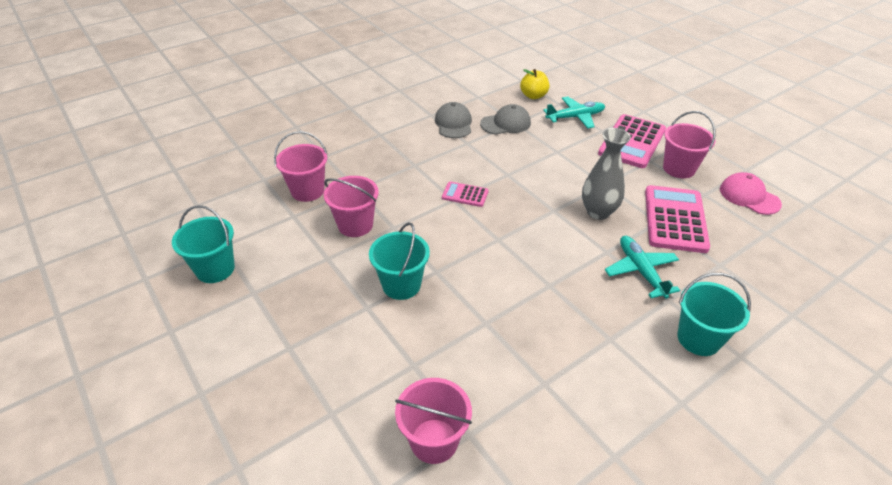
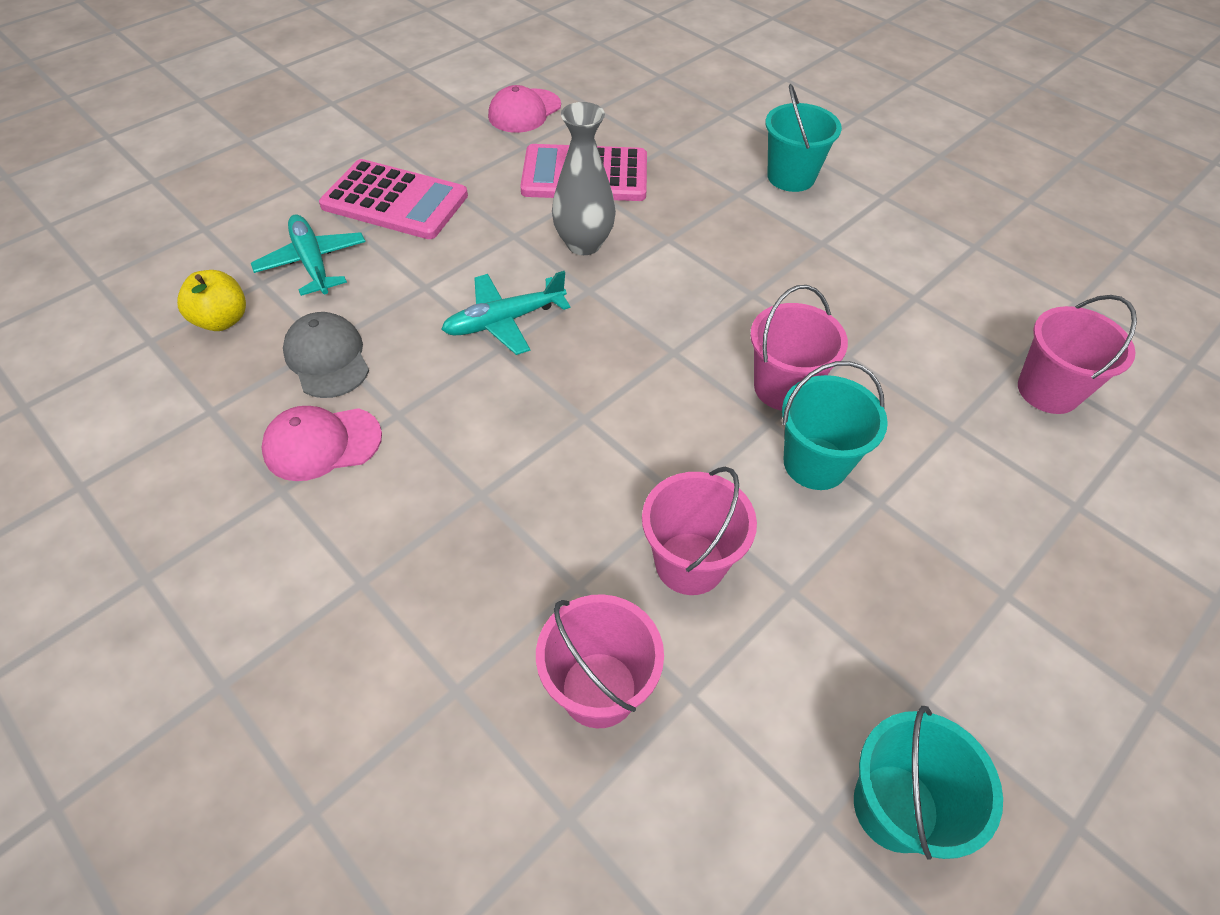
camera: 100 degrees left, 10 degrees up
(453, 123) = (322, 443): grey cap -> pink cap
(465, 195) = (567, 403): pink calculator -> none
(641, 271) = (697, 211): turquoise plane -> turquoise plane (505, 321)
(679, 168) = (466, 161): pink bucket -> pink bucket (783, 388)

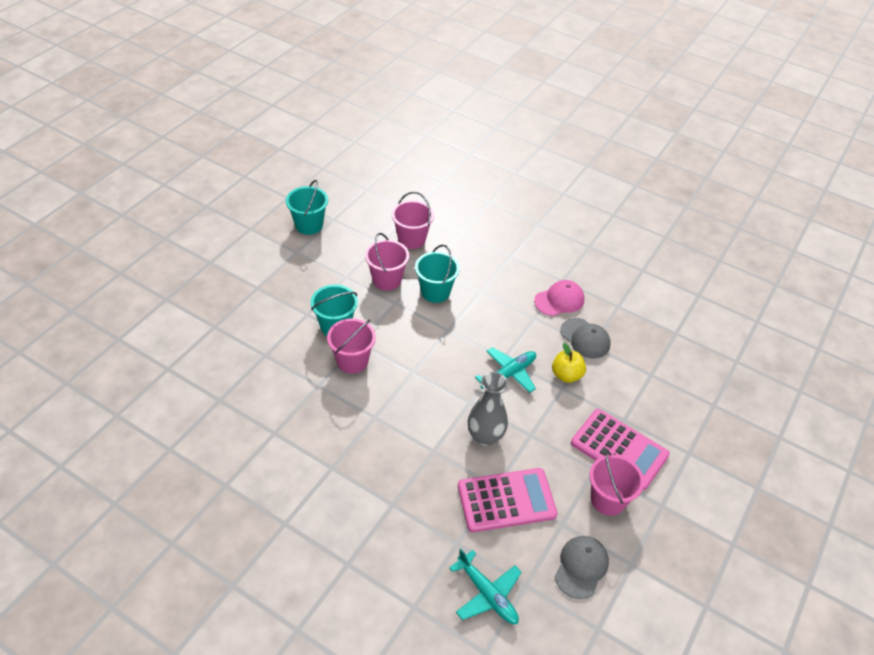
camera: 165 degrees right, 5 degrees down
(222, 320) = (651, 349): yellow apple -> yellow apple (566, 375)
(312, 263) = (634, 392): turquoise plane -> turquoise plane (487, 594)
(395, 201) = (619, 449): pink calculator -> pink calculator turned 150 degrees counterclockwise
(524, 111) = (581, 567): pink cap -> grey cap
(791, 177) = (355, 530): turquoise bucket -> turquoise bucket (435, 292)
(1048, 391) = (209, 383): pink bucket -> pink bucket (607, 499)

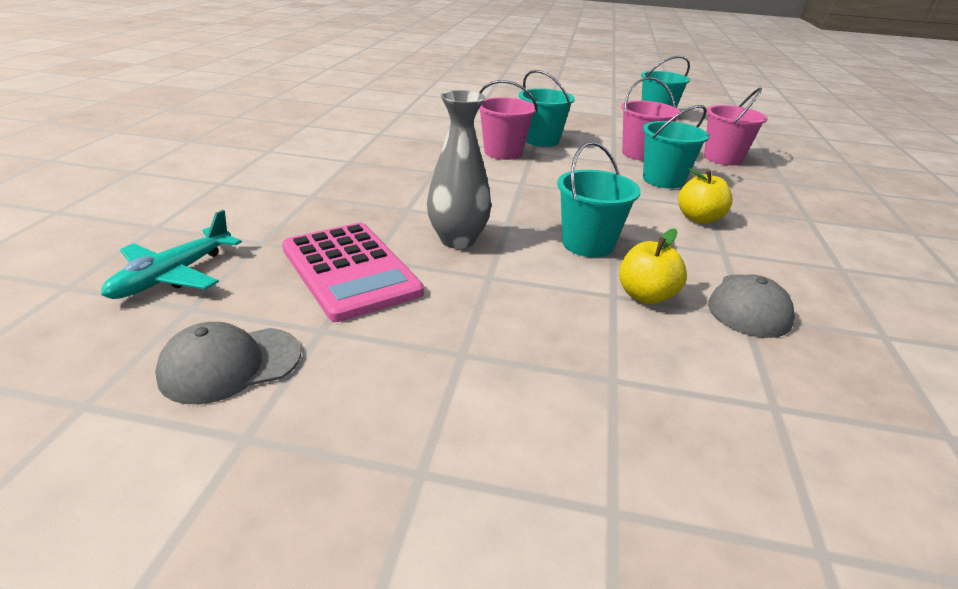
camera: 70 degrees right, 15 degrees down
(494, 306) = (699, 218): none -> yellow apple
(508, 374) = (587, 244): turquoise plane -> turquoise bucket
(559, 300) = (794, 269): pink cap -> none
(581, 567) = (230, 364): grey cap -> grey cap turned 150 degrees clockwise
(607, 499) = (399, 380): pink bucket -> none
(619, 449) = (533, 381): pink calculator -> none

